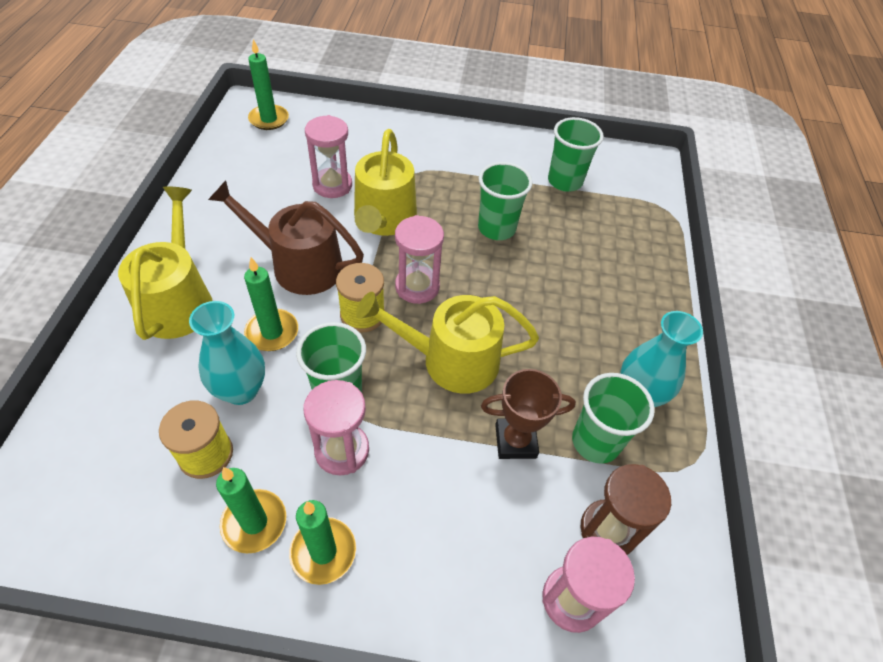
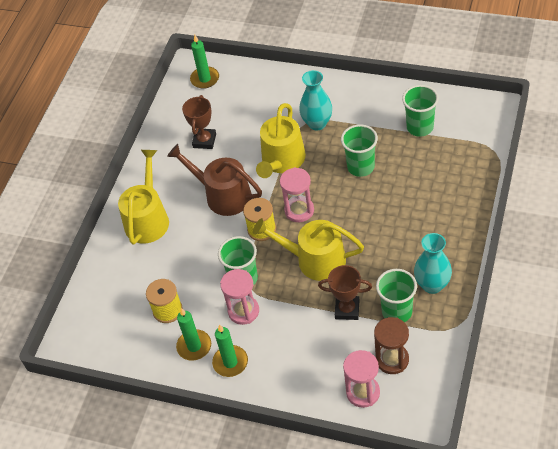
camera: 20 degrees right, 0 degrees up
(241, 390) = (186, 275): turquoise vase -> turquoise vase (317, 123)
(269, 192) = (204, 141): none -> brown trophy
(272, 332) = (205, 240): green candle -> none
(332, 185) = (248, 134): pink hourglass -> none

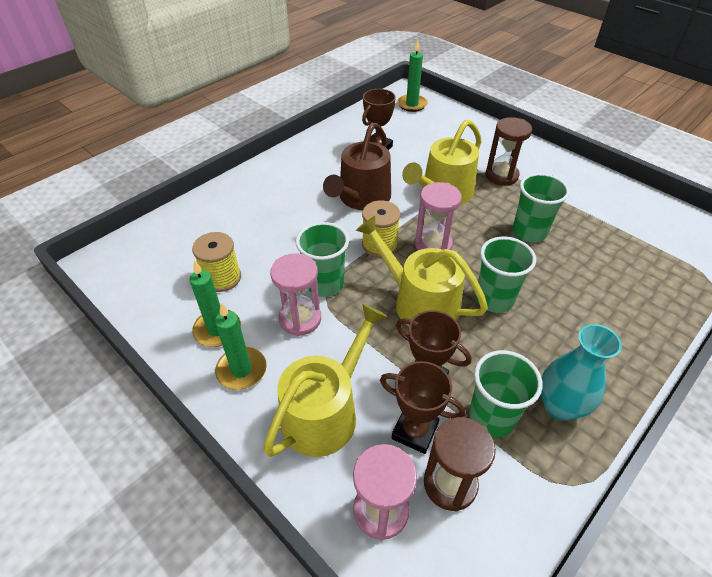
camera: 20 degrees right, 5 degrees down
(148, 219) = (273, 187): yellow watering can -> yellow watering can (325, 411)
(223, 195) = (362, 198): brown watering can -> brown watering can turned 120 degrees counterclockwise
(317, 123) = (501, 176): turquoise vase -> brown hourglass
(357, 342) = (414, 431): none -> brown trophy
(420, 127) = (620, 222): green cup -> green cup (494, 299)

